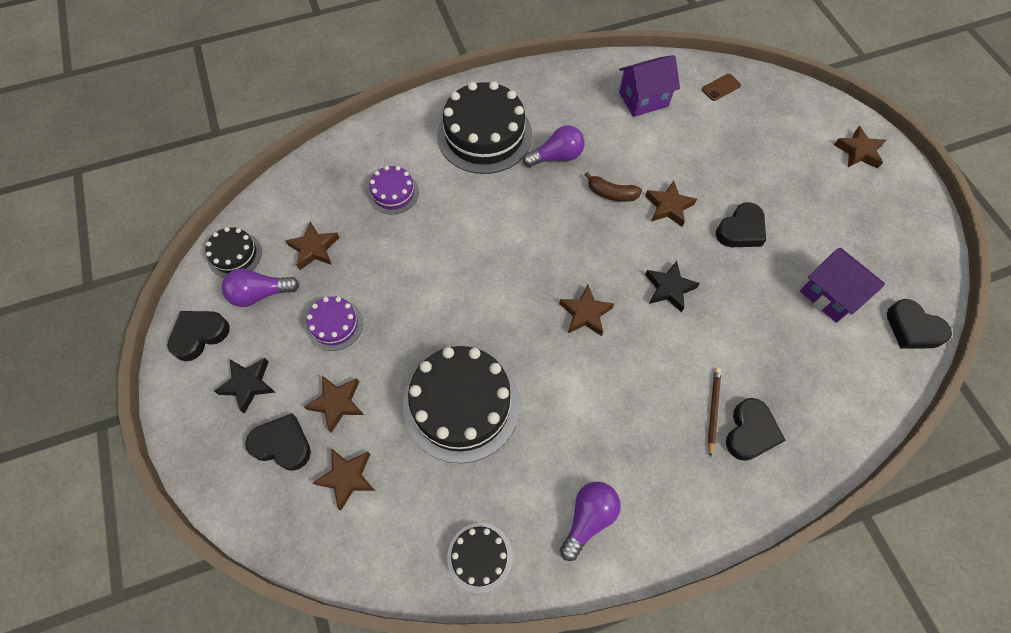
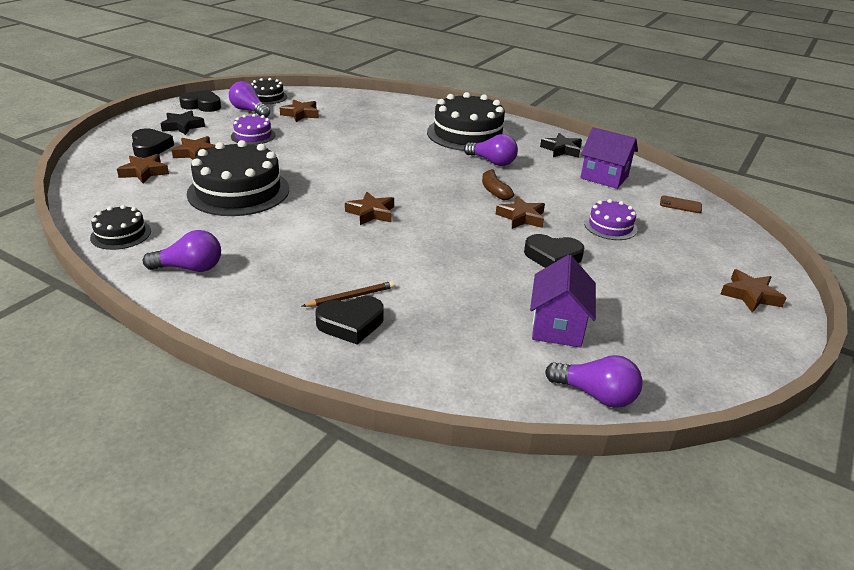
camera: 50 degrees right, 30 degrees down
(393, 193) = (375, 122): purple cake -> purple cake (610, 226)
(669, 288) = (443, 241): black star -> black star (561, 150)
(912, 328) = (596, 395): black heart -> purple light bulb

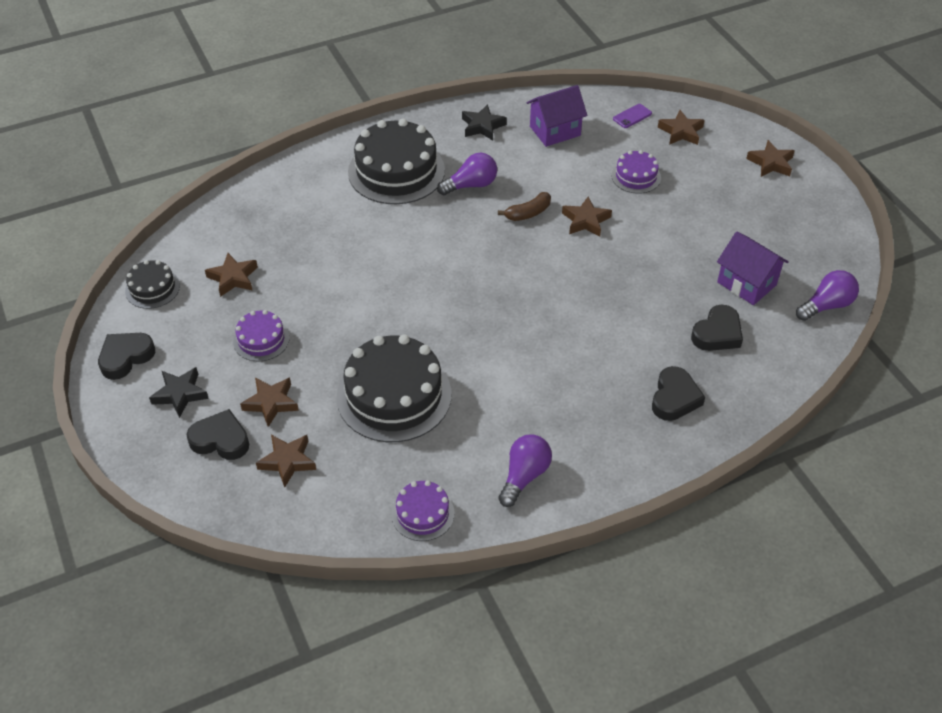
camera: 55 degrees left, 15 degrees up
(121, 234) = (422, 513): black cake -> purple cake
(249, 111) = (183, 319): purple light bulb -> none
(351, 297) = (638, 383): brown pencil -> none
(371, 213) = (509, 314): brown star -> brown star (681, 132)
(494, 191) = (528, 213): brown banana -> brown banana turned 45 degrees counterclockwise
(552, 257) = (658, 236): black heart -> black heart (717, 333)
(680, 205) = (632, 116): brown phone -> purple phone

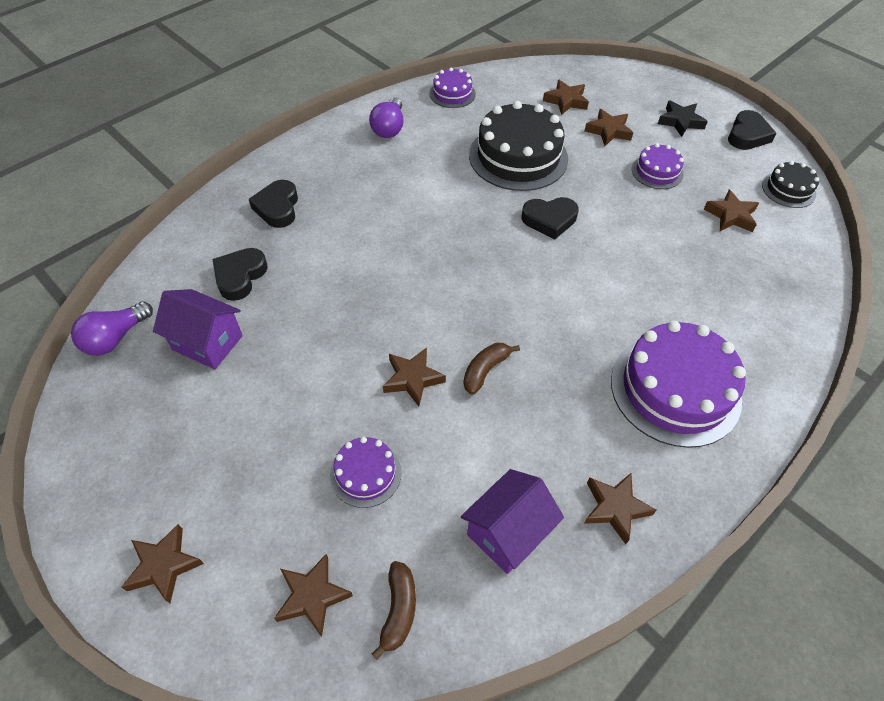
camera: 160 degrees right, 5 degrees up
(220, 440) = (623, 102): black heart -> black heart (549, 220)
(396, 171) = (675, 389): black cake -> purple cake
(471, 185) = (573, 393): purple light bulb -> none
(482, 126) = (615, 508): black star -> brown star
(632, 116) = (398, 610): purple phone -> brown banana

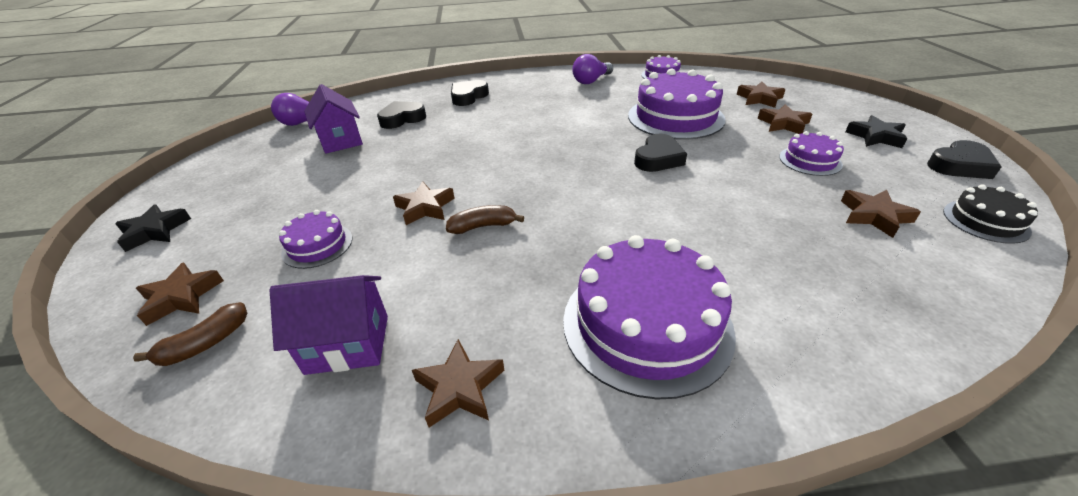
camera: 40 degrees right, 15 degrees down
(164, 565) = (155, 231): brown star -> black star
(518, 157) = (675, 117): black cake -> purple cake
(549, 220) = (658, 158): black heart -> black heart turned 90 degrees counterclockwise

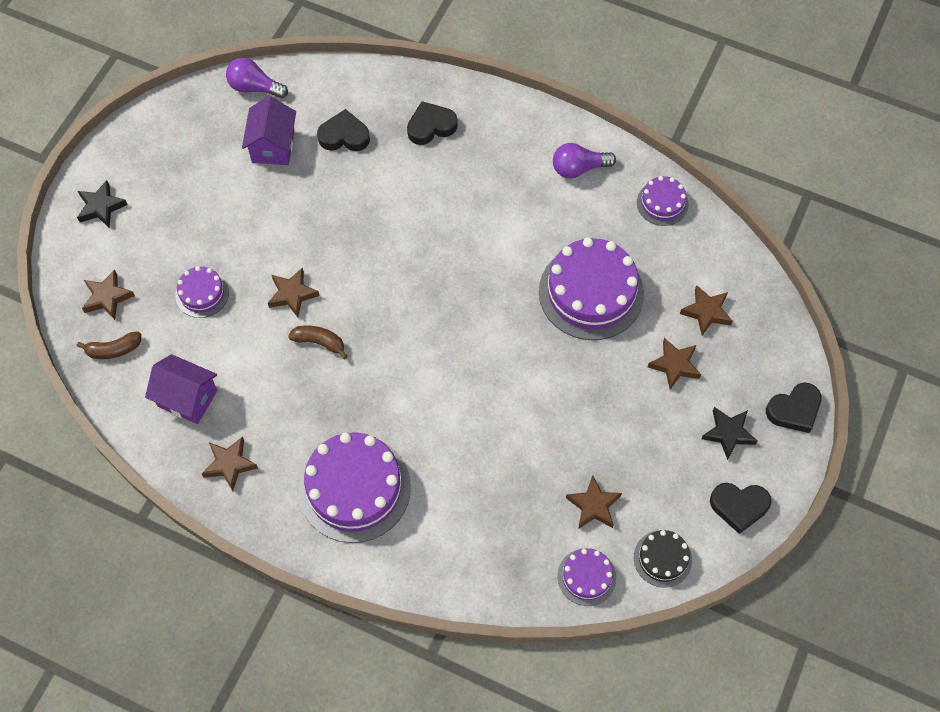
camera: 30 degrees right, 25 degrees up
(658, 158) = (512, 344): black heart -> black heart (794, 410)
(810, 160) = (630, 425): purple cake -> purple cake (586, 577)

